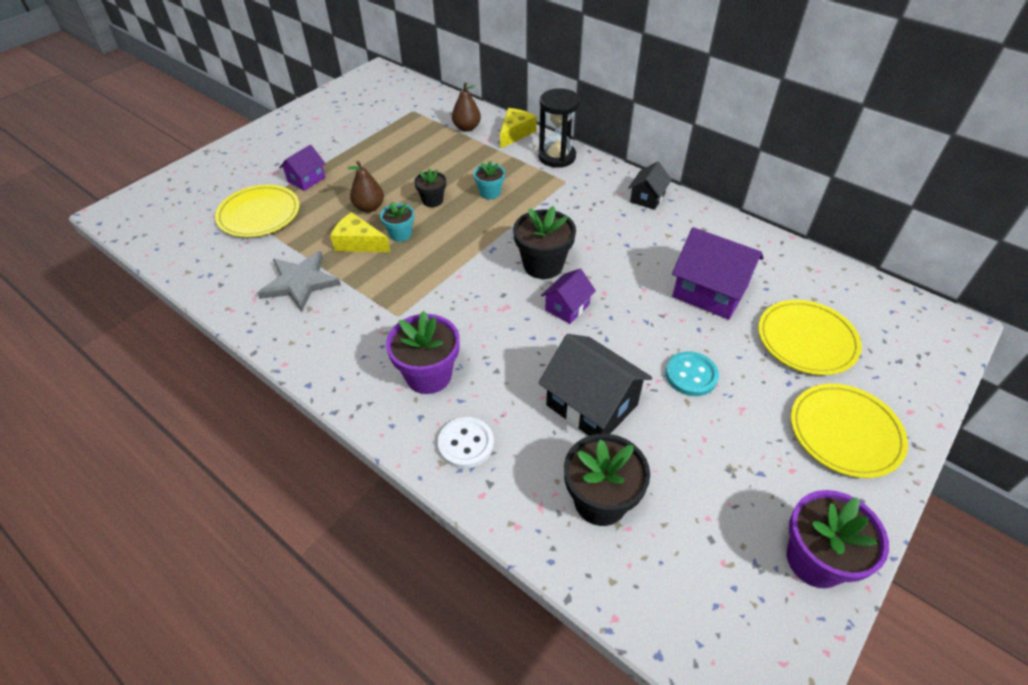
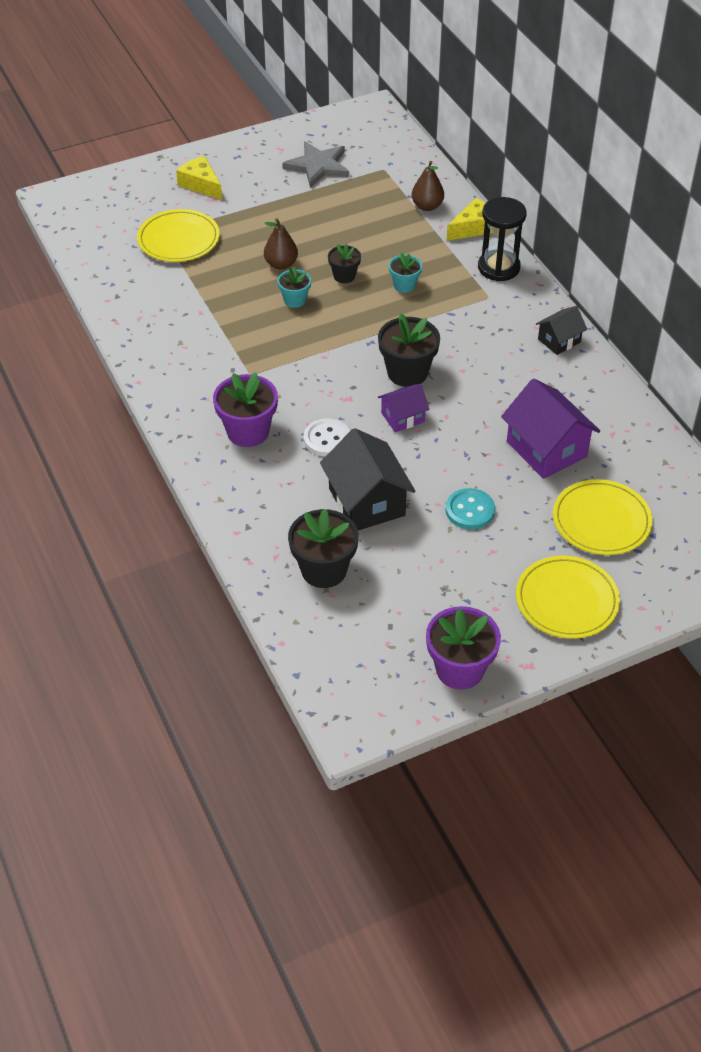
camera: 25 degrees right, 0 degrees up
(300, 282) = (183, 317): grey star -> grey star (318, 166)
(306, 179) = (238, 216): purple house -> none
(358, 243) = (253, 296): yellow cheese -> yellow cheese (201, 185)
(466, 444) = (246, 493): white button -> white button (327, 439)

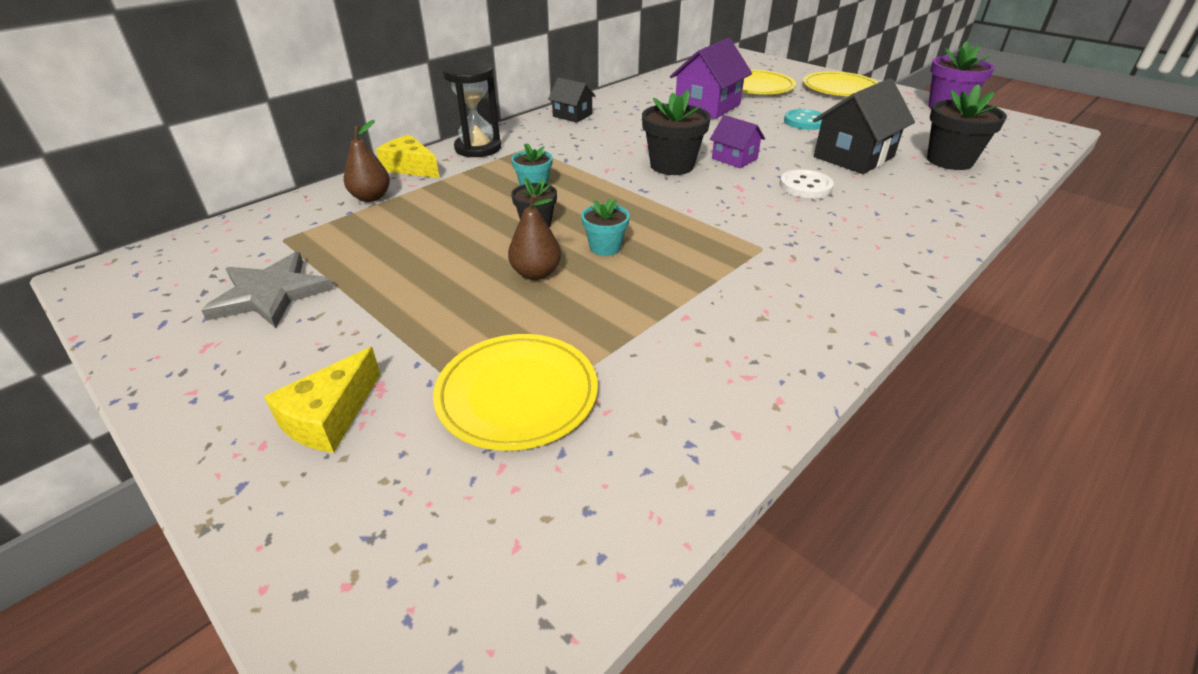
camera: 110 degrees left, 10 degrees down
(248, 431) = (851, 229): purple flower pot -> none

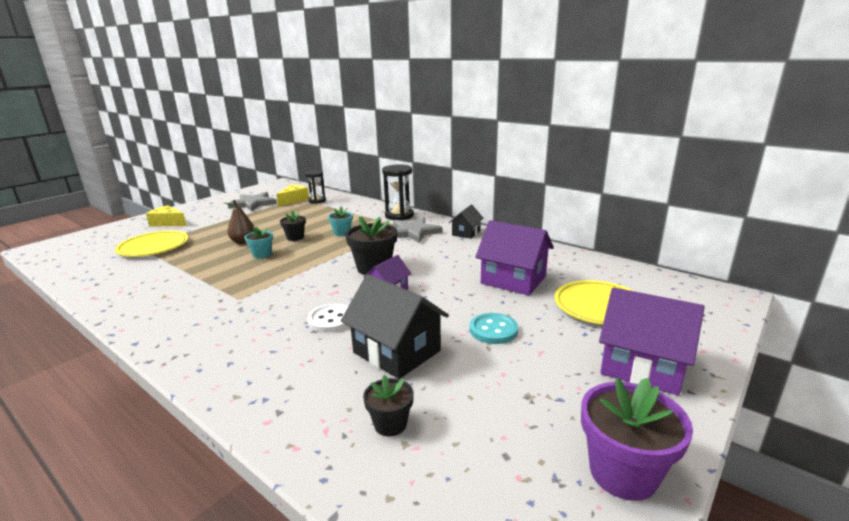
camera: 85 degrees right, 15 degrees down
(327, 216) = (317, 201): none -> black hourglass
(371, 197) = (335, 204): brown pear -> none
(410, 167) = (370, 206): yellow cheese -> yellow cheese (293, 200)
(554, 141) = (413, 232): none -> grey star
(840, 88) = (642, 366): yellow plate -> purple house
(949, 161) = (390, 424): black flower pot -> black flower pot, size x0.58

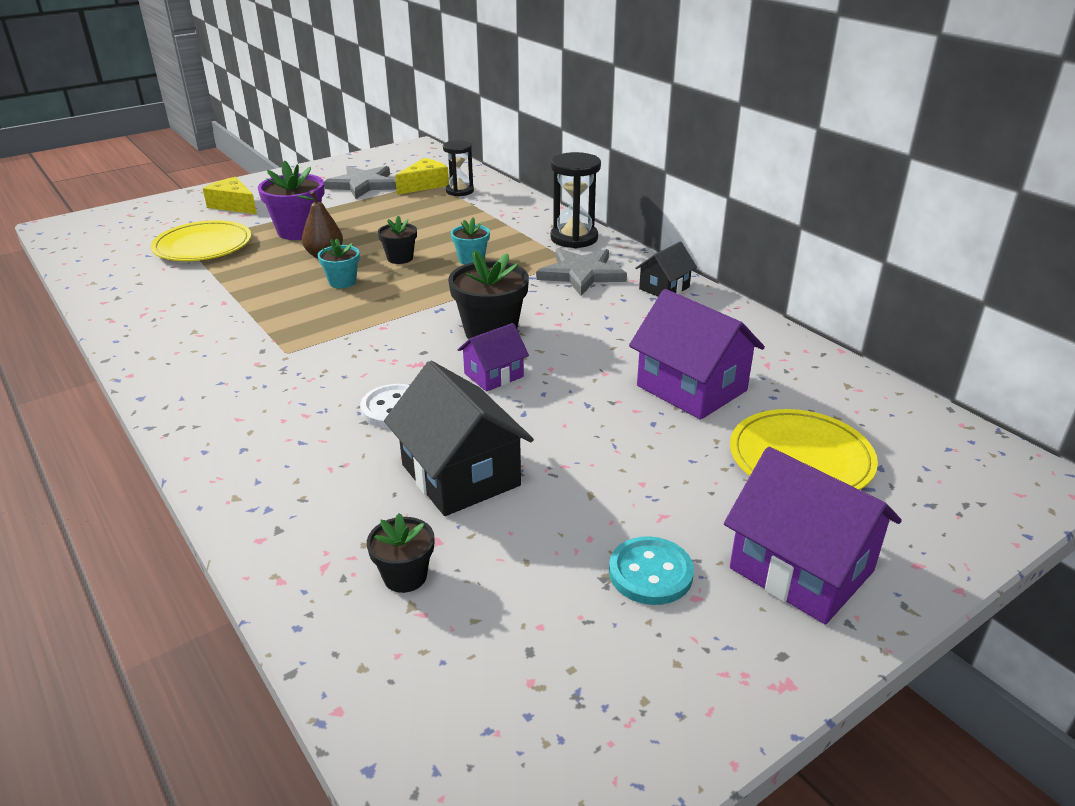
camera: 15 degrees right, 10 degrees up
(493, 330) = (613, 468): turquoise button -> turquoise button (650, 573)
(623, 473) = (670, 710): purple flower pot -> purple flower pot (299, 231)

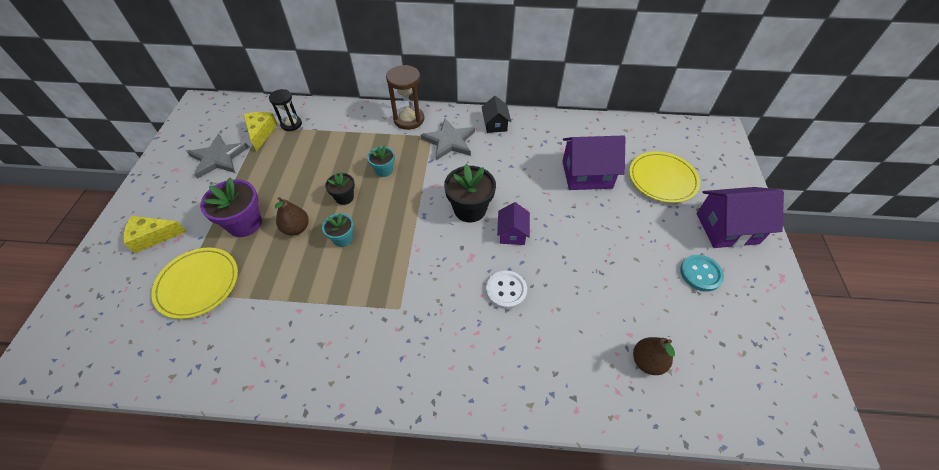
camera: 50 degrees left, 20 degrees up
(405, 576) = (647, 362): black flower pot -> brown pear
(460, 475) = (586, 296): black house -> none
(574, 238) = (409, 119): black hourglass -> brown hourglass

